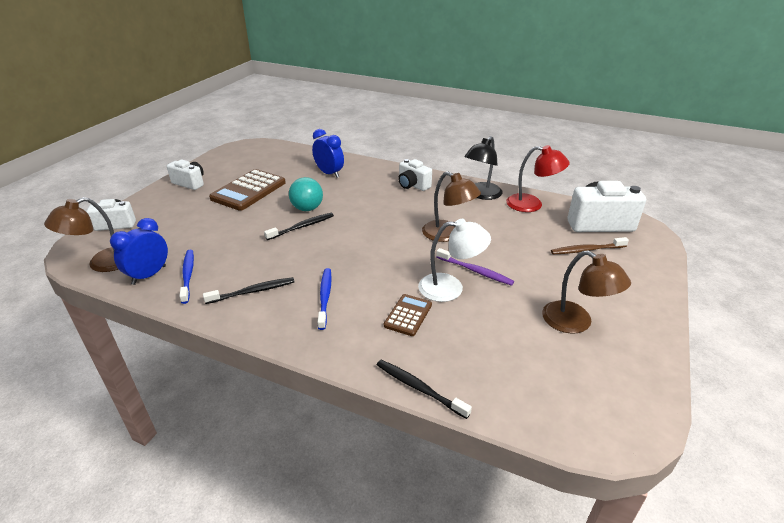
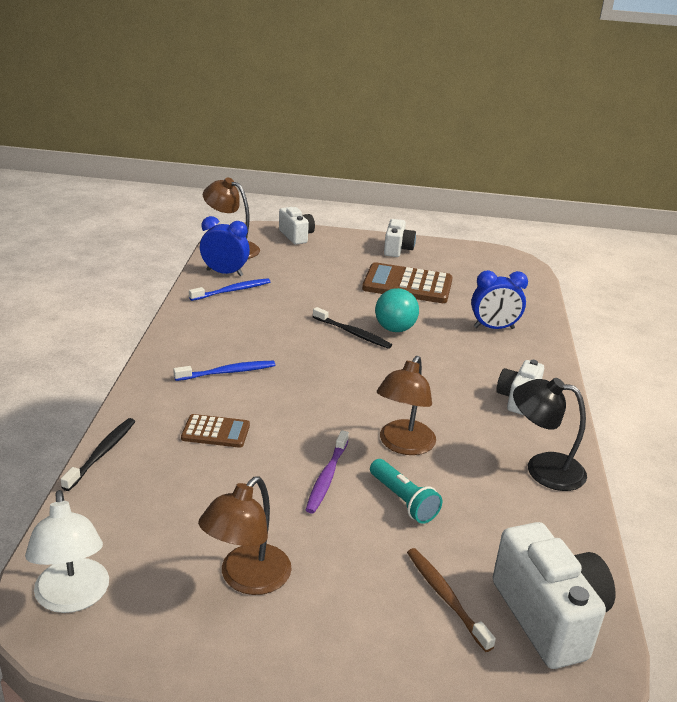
camera: 70 degrees right, 5 degrees down
(253, 291) = (221, 329): black toothbrush -> none
(329, 173) = (494, 328): blue clock -> blue clock turned 60 degrees clockwise
(450, 288) = (280, 459): white lamp -> white lamp (72, 598)
(503, 246) = (403, 500): none -> turquoise flashlight
(532, 204) = (553, 528): red lamp -> none

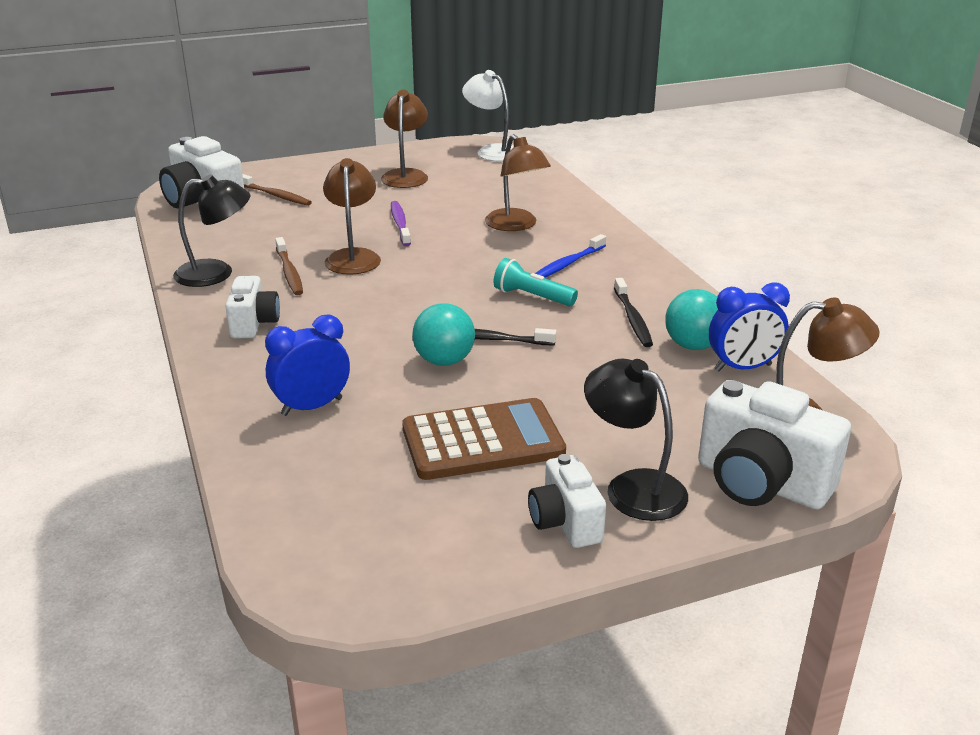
camera: 155 degrees right, 0 degrees up
(102, 453) = (576, 196): black toothbrush -> black toothbrush (632, 319)
(216, 432) = (516, 225): brown calculator -> brown lamp
(232, 291) = (693, 346): blue toothbrush -> turquoise ball
(296, 236) = (760, 483): white camera -> white camera, size x1.67
(354, 250) = (633, 487): none -> black lamp
(403, 500) = (331, 227): turquoise flashlight -> turquoise flashlight (532, 297)
(472, 445) = (289, 272): none -> brown toothbrush

